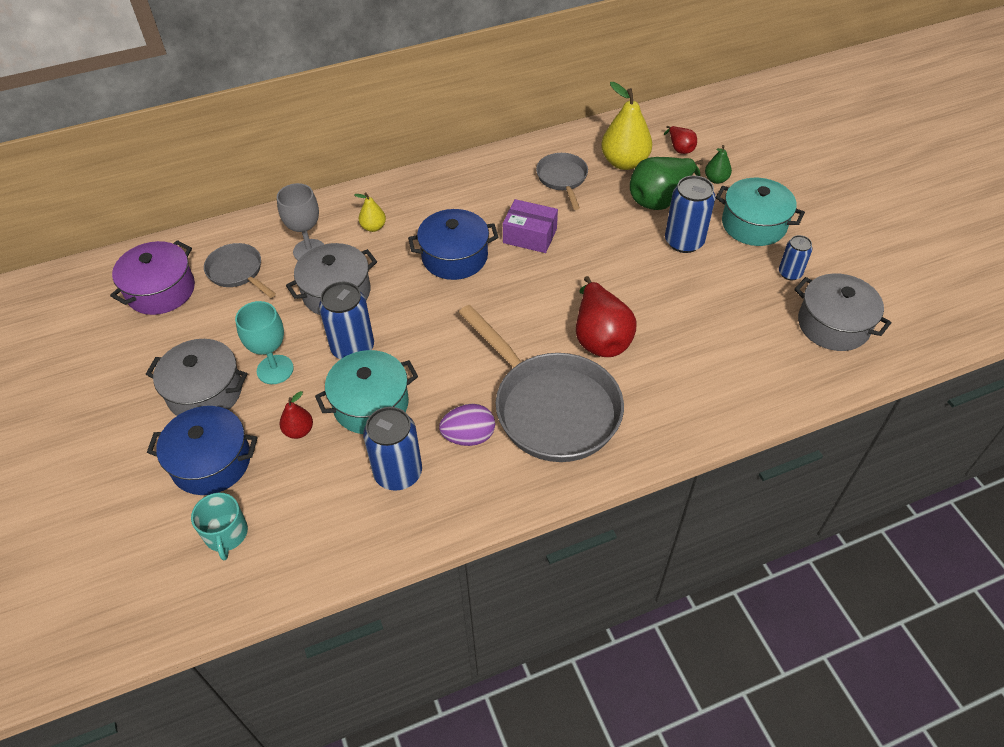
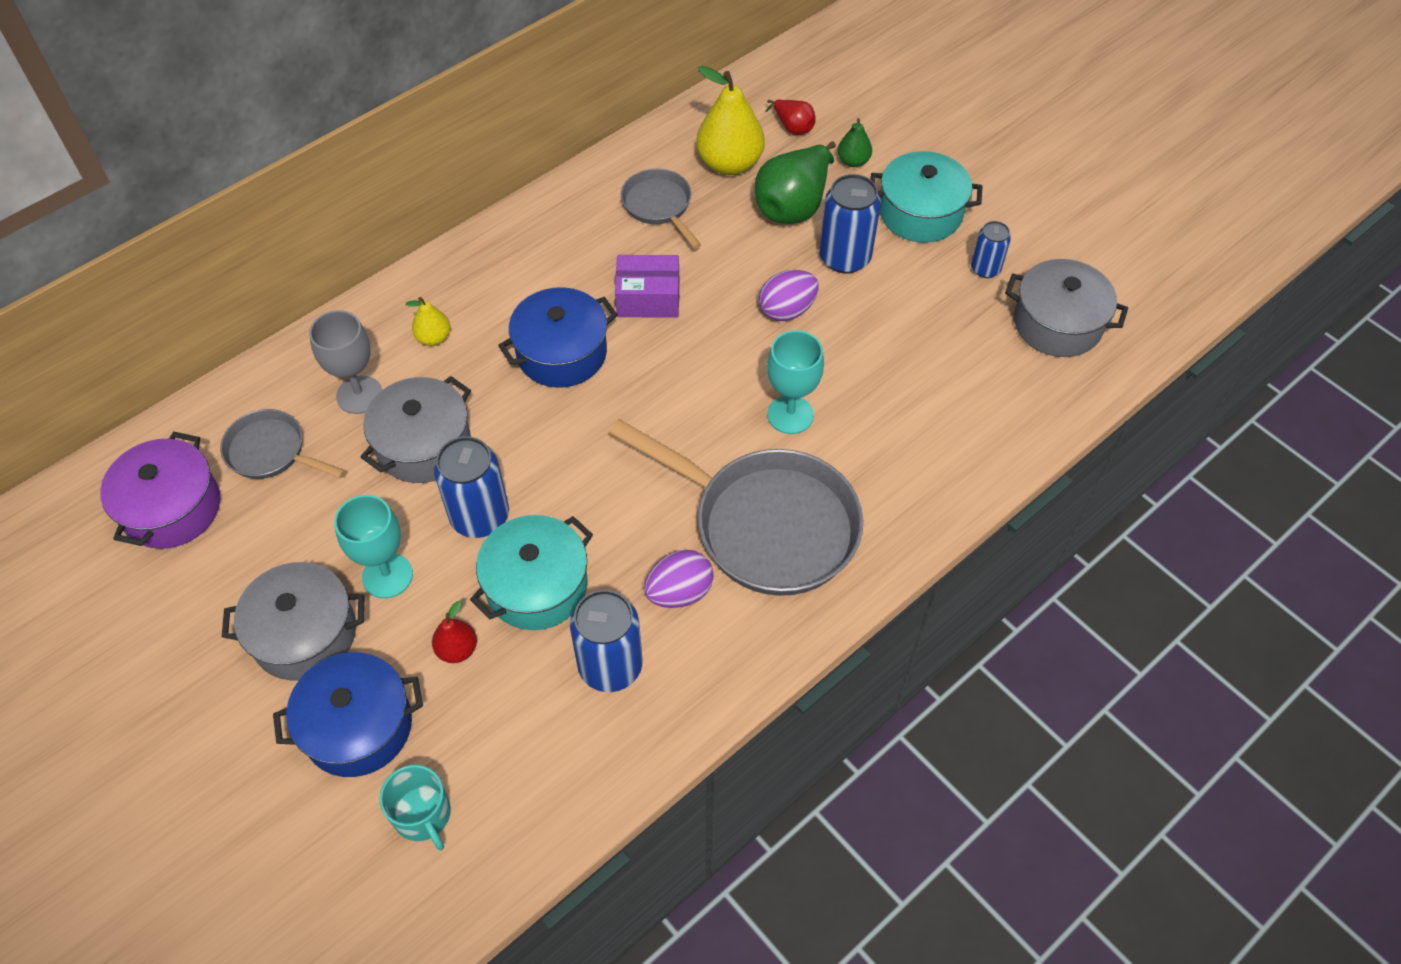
camera: 20 degrees left, 5 degrees up
(600, 337) = (790, 415): red pear -> turquoise goblet
(626, 266) = (787, 310): none -> purple egg

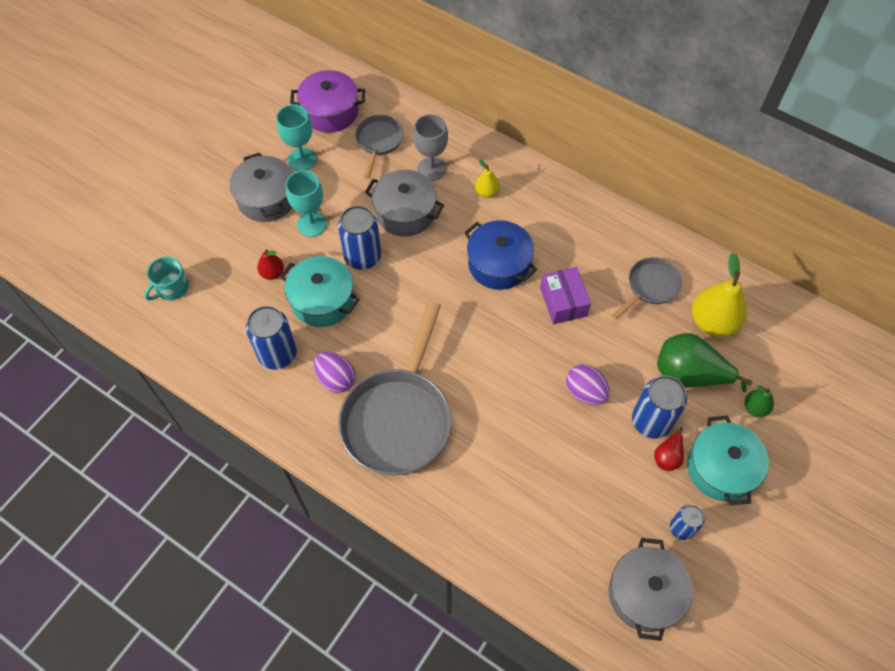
camera: 75 degrees right, 5 degrees up
(358, 726) = (217, 241): blue pot -> none
(790, 415) = (492, 414): turquoise goblet -> turquoise goblet (302, 159)
(792, 127) = (772, 356): red pear -> red pear (667, 456)

